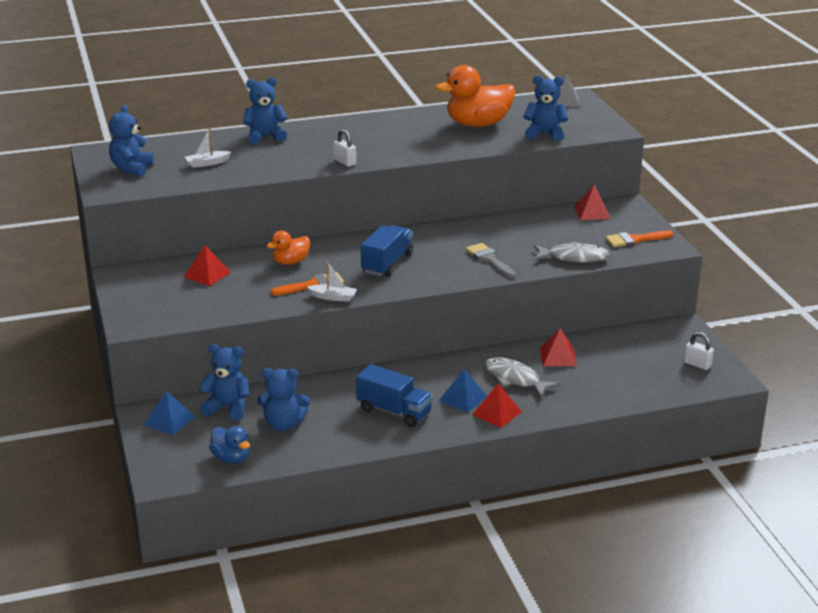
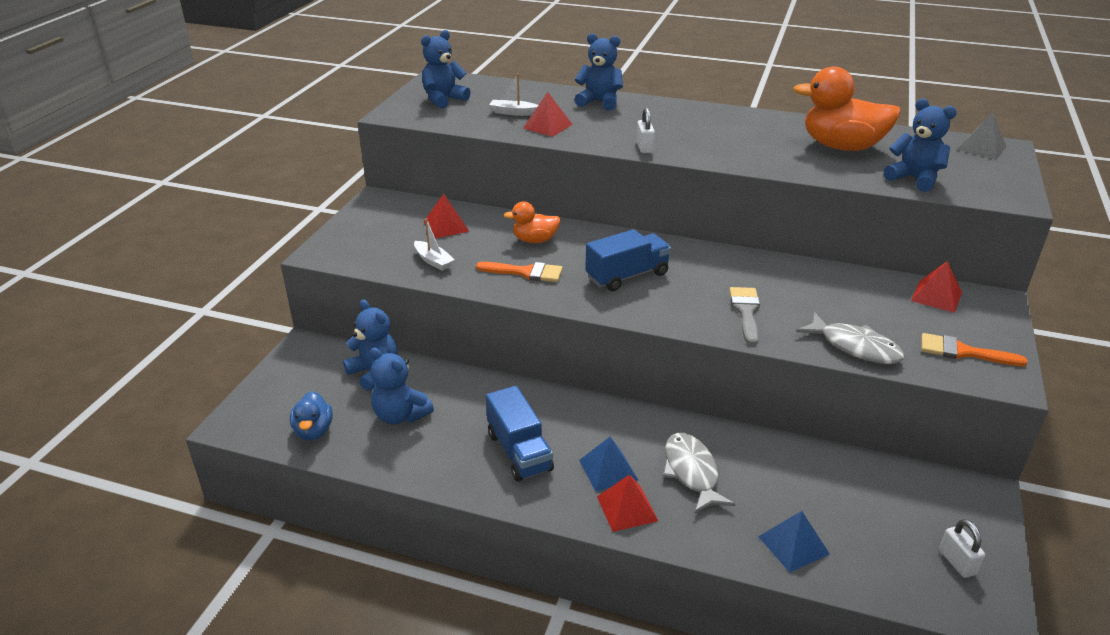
camera: 35 degrees right, 5 degrees up
(169, 420) = (313, 364): blue pyramid -> blue pyramid (793, 545)
(333, 297) = (529, 293): white boat -> white boat (433, 261)
(558, 357) = (772, 465): red pyramid -> red pyramid (547, 126)

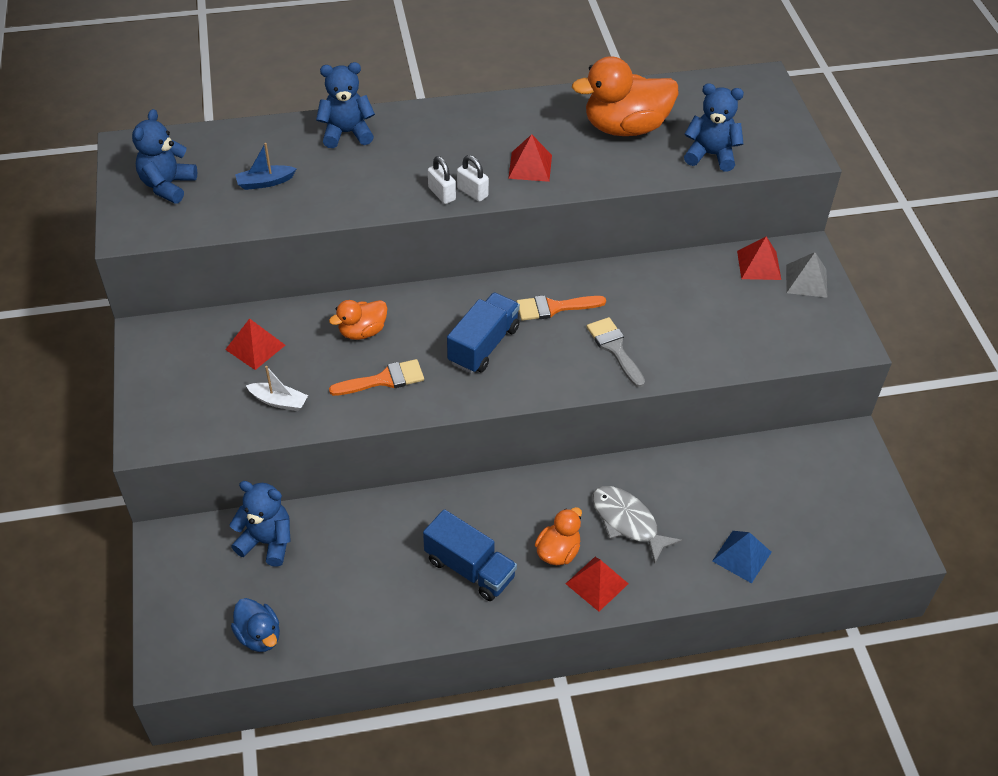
camera: 30 degrees left, 15 degrees up
(400, 415) = (331, 579): blue teddy bear -> none
(513, 112) = (265, 182): white boat -> blue boat
(547, 126) = (319, 193): red pyramid -> red pyramid (530, 166)
(608, 470) = (558, 552): blue pyramid -> orange duck
(855, 347) = (724, 354): grey fish -> none
(957, 562) = (861, 515): white padlock -> white padlock (472, 192)
(963, 352) = (807, 324): orange brush -> orange brush (554, 307)
(981, 148) = (745, 87): grey pyramid -> grey pyramid (806, 281)

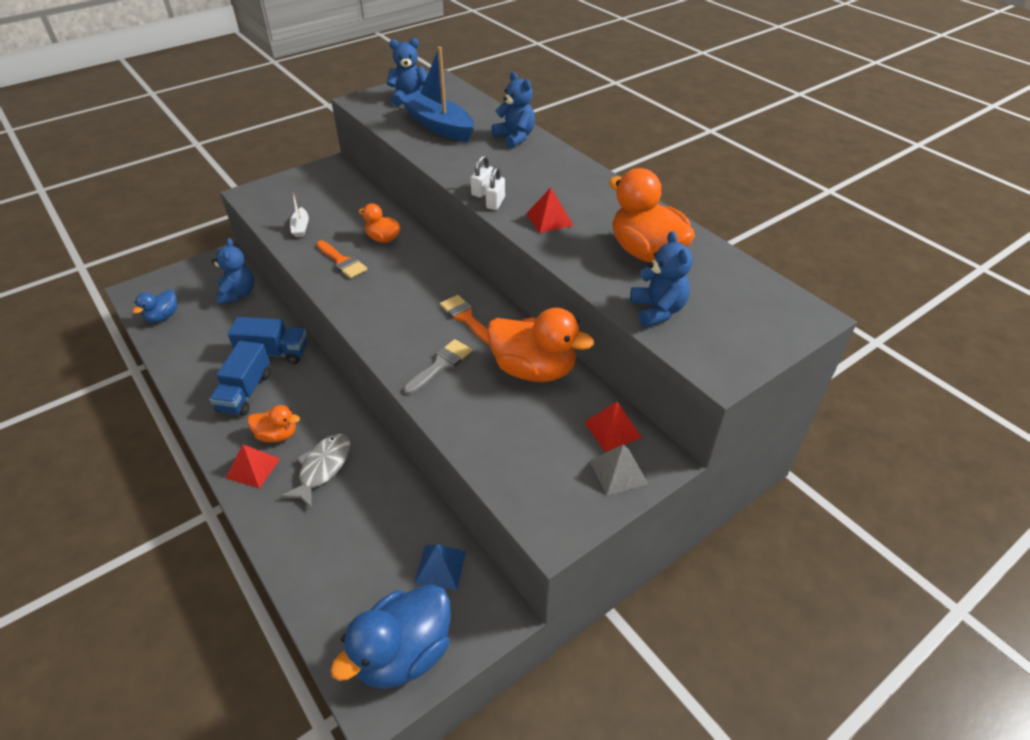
camera: 65 degrees right, 5 degrees down
(255, 347) = (344, 204): red pyramid -> none
(265, 182) = (438, 126): blue boat -> blue boat, size x2.23
(483, 345) = (402, 295): blue truck -> blue truck (274, 353)
(658, 286) = (534, 369): none -> orange duck
(742, 556) = (314, 560): blue pyramid -> blue pyramid (440, 567)
(864, 515) = (403, 653): none -> blue duck

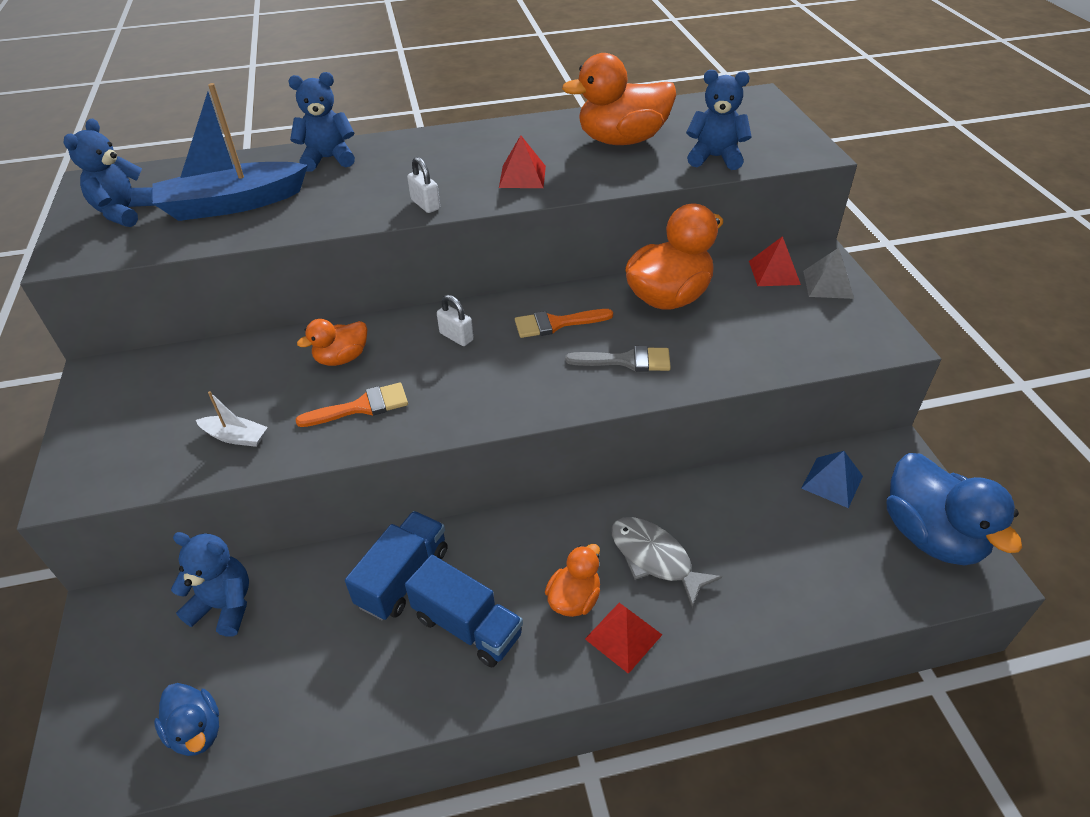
camera: 65 degrees left, 0 degrees up
(440, 365) = (626, 361): grey brush -> grey brush turned 120 degrees clockwise
(495, 203) = (459, 201): white padlock -> white padlock (456, 337)

